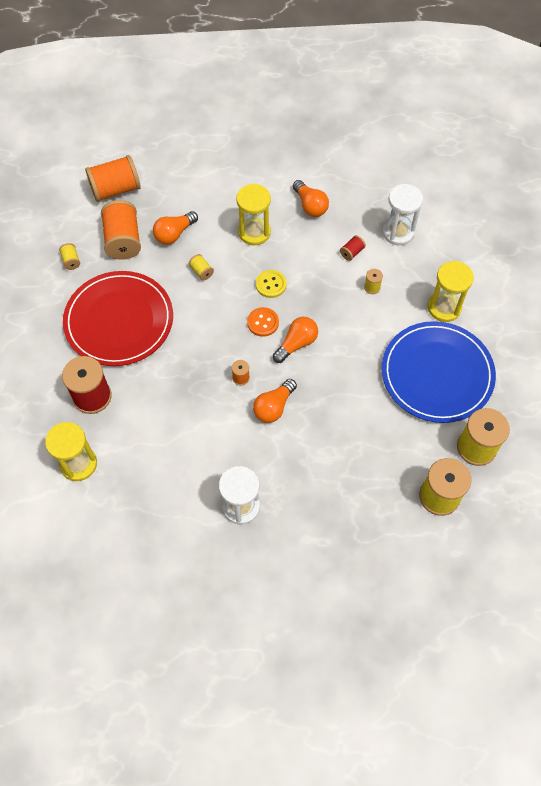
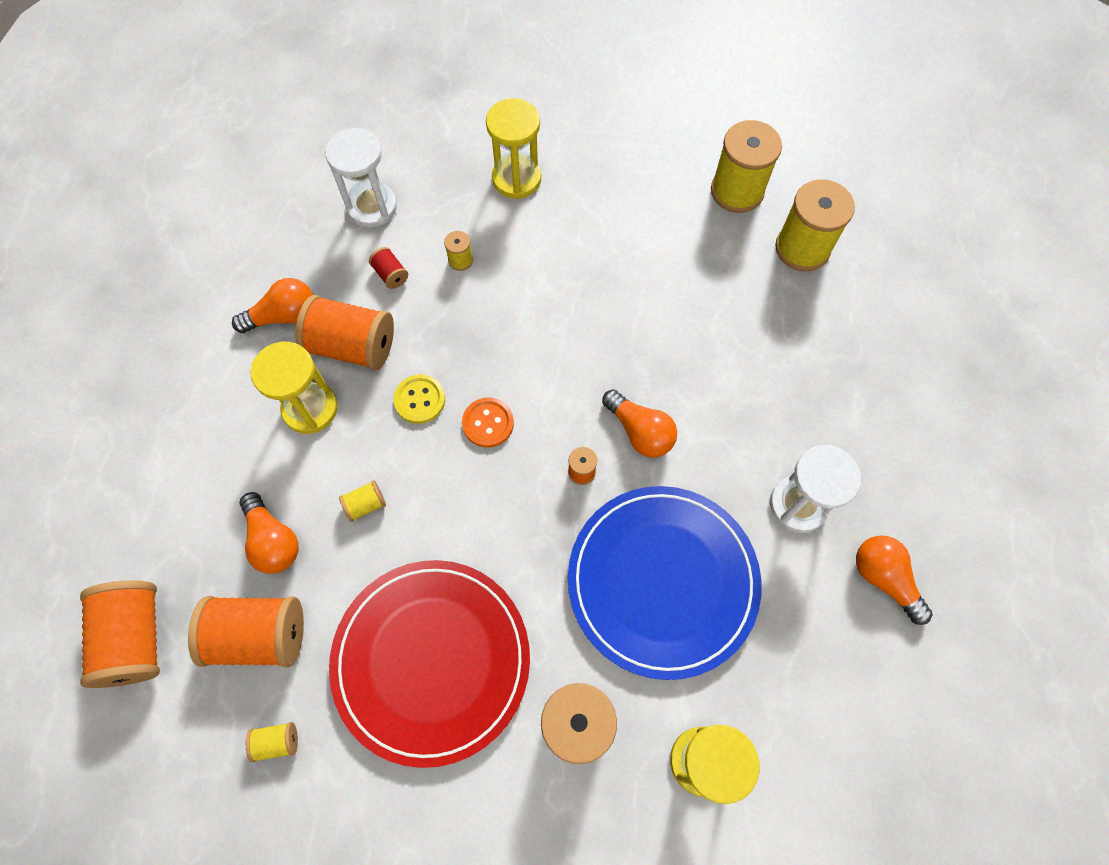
camera: 80 degrees left, 5 degrees up
(296, 344) = (536, 381): orange light bulb -> orange light bulb (884, 579)
(298, 244) = (352, 346): none -> orange spool
(437, 374) = (620, 210): blue plate -> blue plate (662, 581)

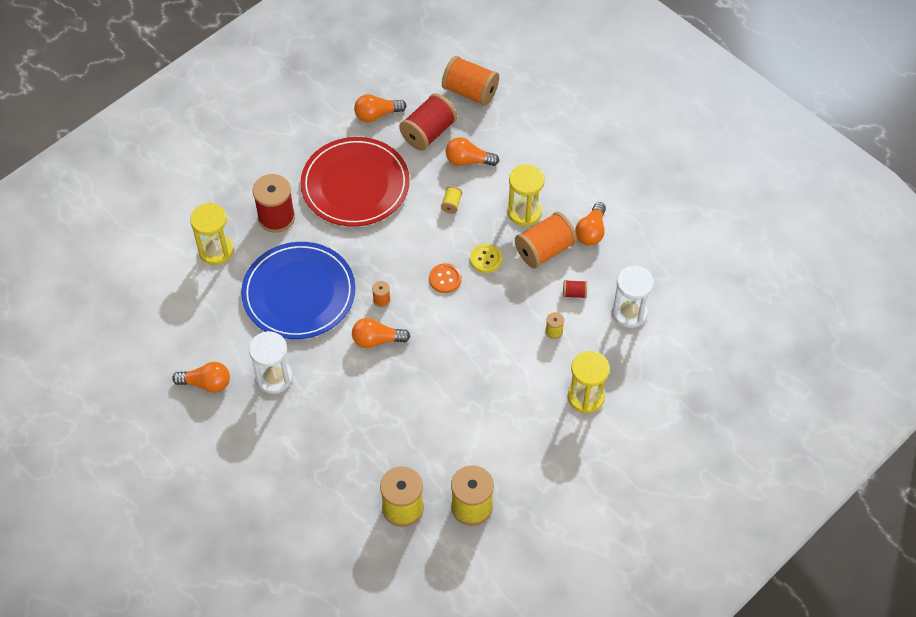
camera: 130 degrees right, 10 degrees down
(259, 635) = (428, 132): orange spool -> red spool
(277, 742) = (377, 115): yellow spool -> orange light bulb

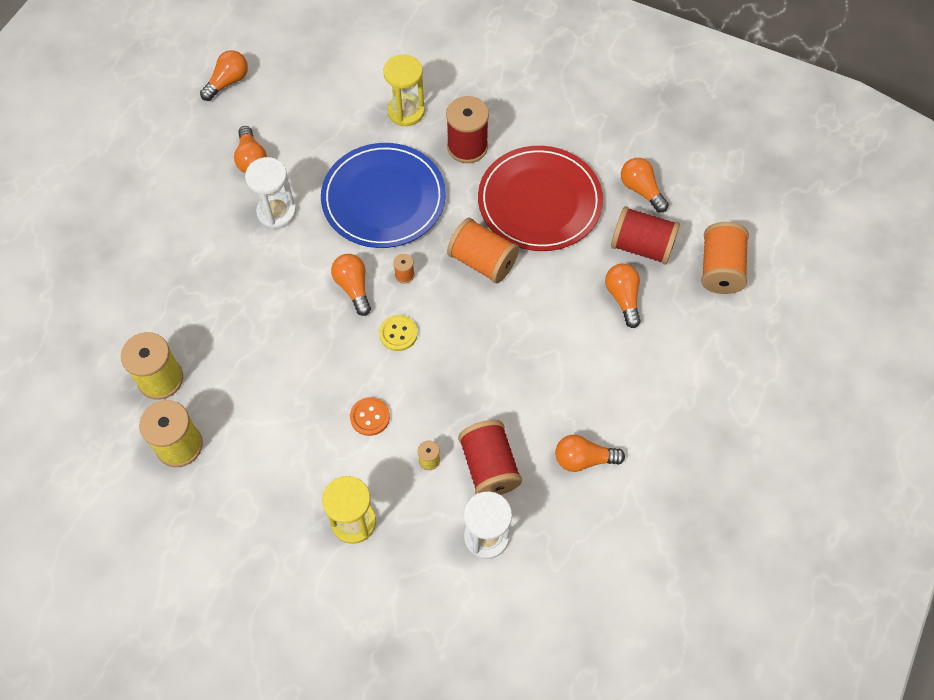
camera: 70 degrees right, 5 degrees up
(107, 381) = (228, 82): none -> orange light bulb
(445, 279) = (455, 326): orange button -> orange button (370, 417)
(451, 204) = (556, 300): yellow spool -> none
(485, 259) = (497, 358): yellow button -> yellow button (398, 333)
(524, 212) = (579, 378): yellow hourglass -> none
(544, 250) = (535, 416): orange spool -> orange spool (482, 261)
(574, 293) = (489, 466): red spool -> red spool, size x2.21

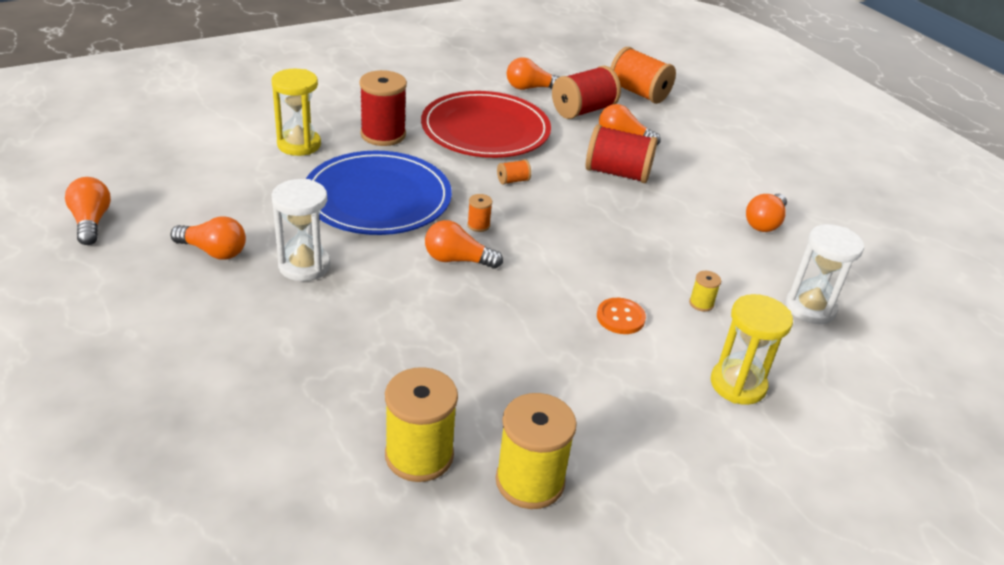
camera: 60 degrees left, 25 degrees down
(398, 333) = (540, 258): yellow button -> none
(482, 261) = (513, 180): orange spool -> orange spool, size x0.45
(489, 466) = (735, 273): red spool -> red spool (617, 173)

